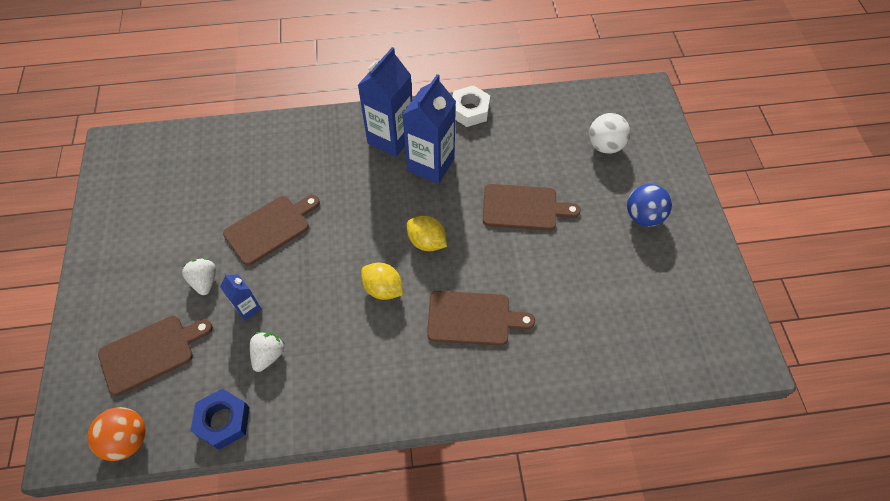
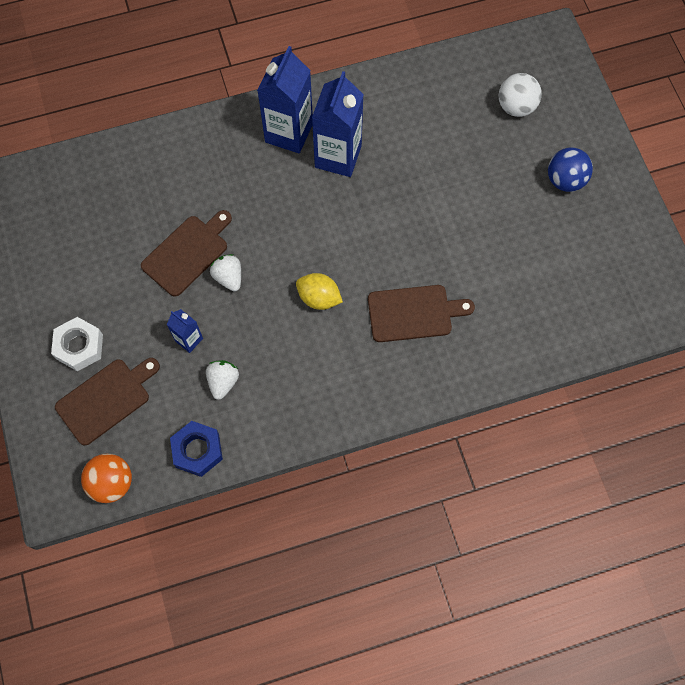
camera: 10 degrees left, 10 degrees up
(205, 281) = (137, 319): white strawberry -> white strawberry (229, 277)
(426, 242) = (352, 242): yellow lemon -> none
(469, 110) = (366, 86): white nut -> white nut (79, 346)
(523, 208) = (443, 190): brown cutting board -> none

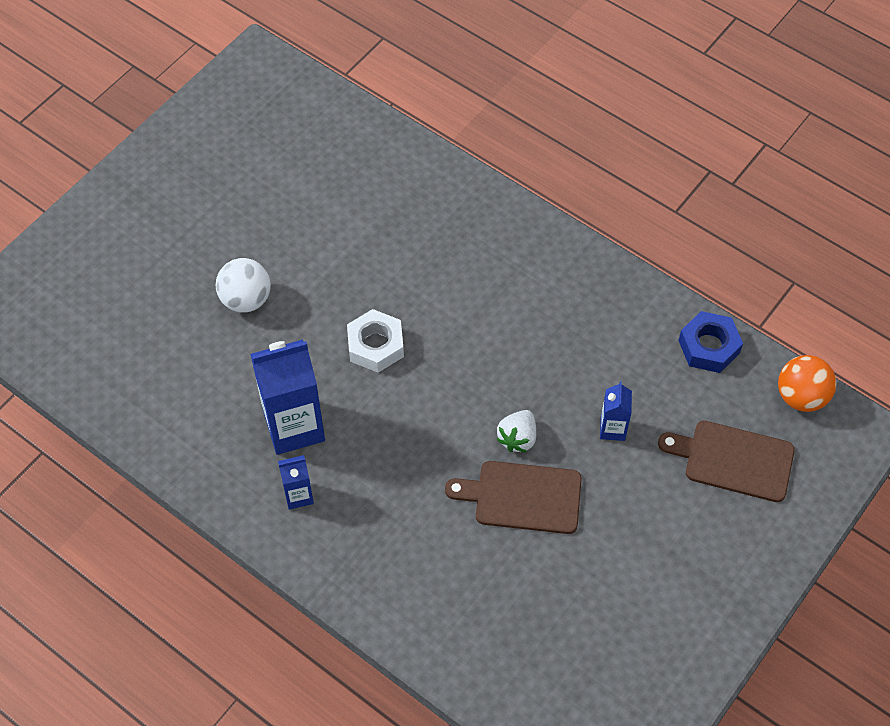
camera: 125 degrees left, 10 degrees down
(79, 346) = (706, 526): white nut -> white nut (375, 345)
(223, 382) = (627, 369): white strawberry -> none
(289, 133) = (298, 495): blue carton -> blue carton, size x0.50
(319, 298) = (473, 343): yellow lemon -> none
(413, 313) = (424, 255): brown cutting board -> none
(516, 107) = (109, 296): white ball -> white ball (246, 299)
(565, 180) = (175, 209): blue ball -> none

